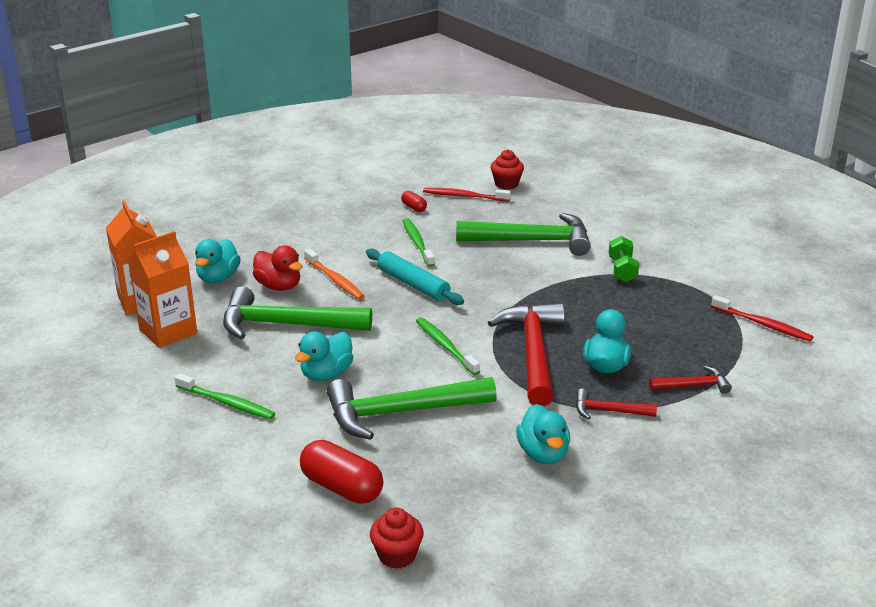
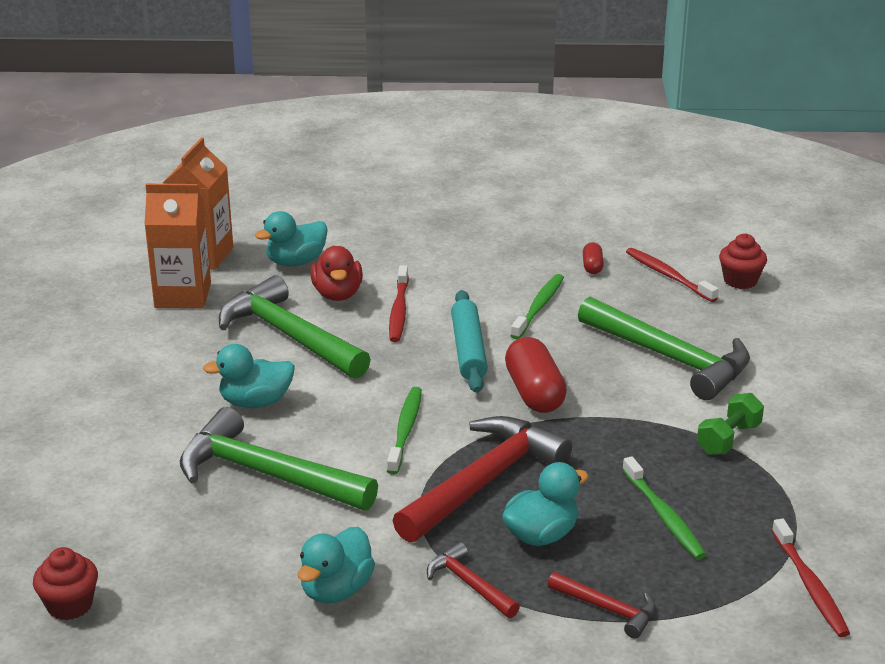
camera: 40 degrees right, 0 degrees up
(227, 403) = (136, 386): green toothbrush -> green toothbrush (664, 516)
(335, 280) = (399, 311): orange toothbrush -> red toothbrush
(341, 487) = (115, 516): red capsule -> red capsule (534, 393)

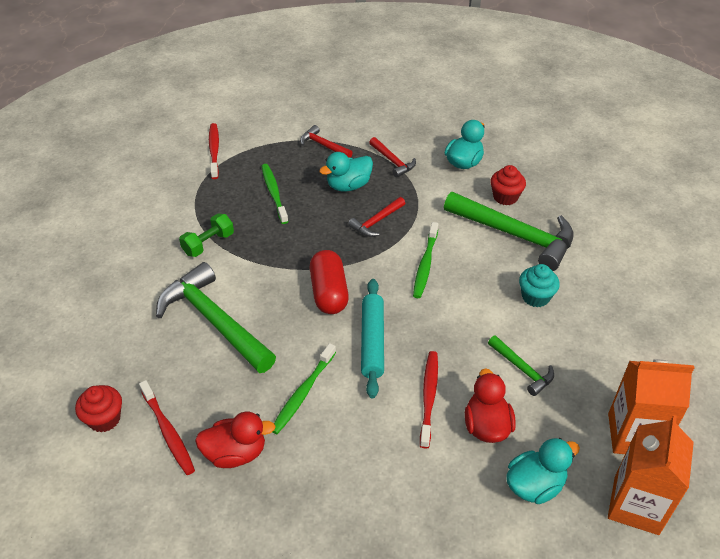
camera: 175 degrees left, 15 degrees up
(70, 605) = (603, 163): red cupcake -> red cupcake (505, 197)
(255, 402) = (535, 297): turquoise duck -> turquoise cupcake
(289, 336) = (522, 369): green hammer -> green hammer, size x0.49
(484, 481) = (376, 222): red hammer -> red hammer, size x0.49
(592, 266) = (235, 453): red capsule -> red duck

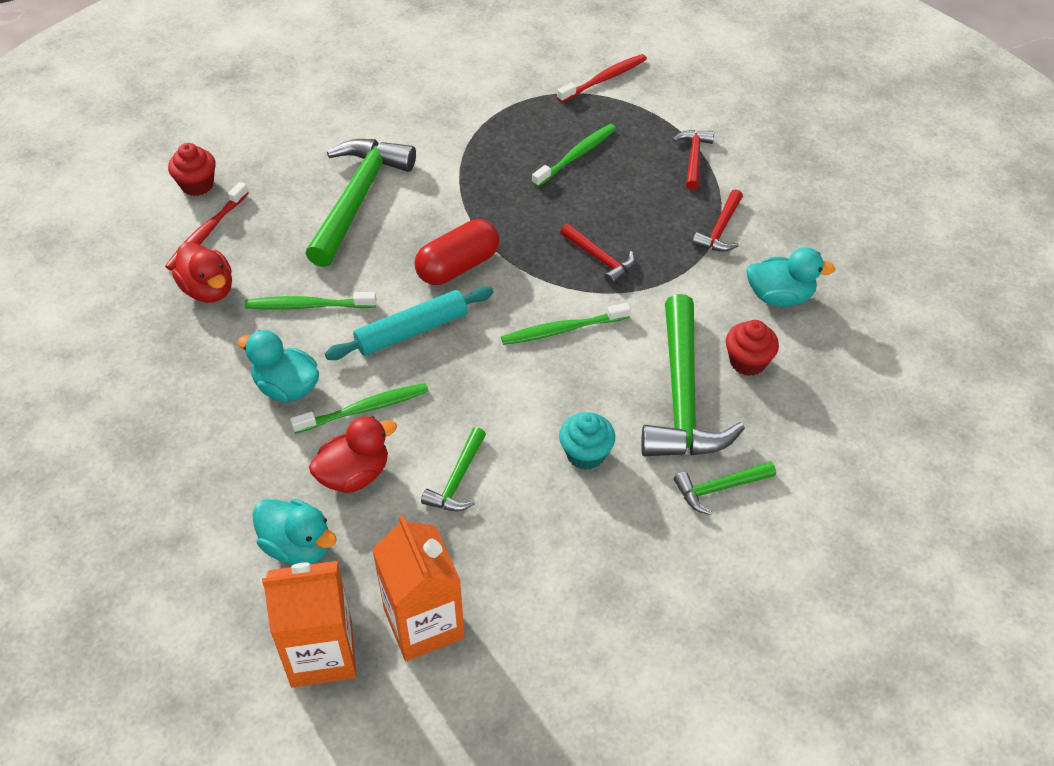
camera: 60 degrees right, 5 degrees up
(208, 244) = (459, 144): green dumbbell -> none
(348, 186) = (641, 209): turquoise duck -> turquoise duck (286, 387)
(376, 222) = (600, 259): red hammer -> red hammer turned 150 degrees counterclockwise
(429, 397) = (365, 409): red toothbrush -> green toothbrush
(593, 250) = (719, 488): none -> green hammer

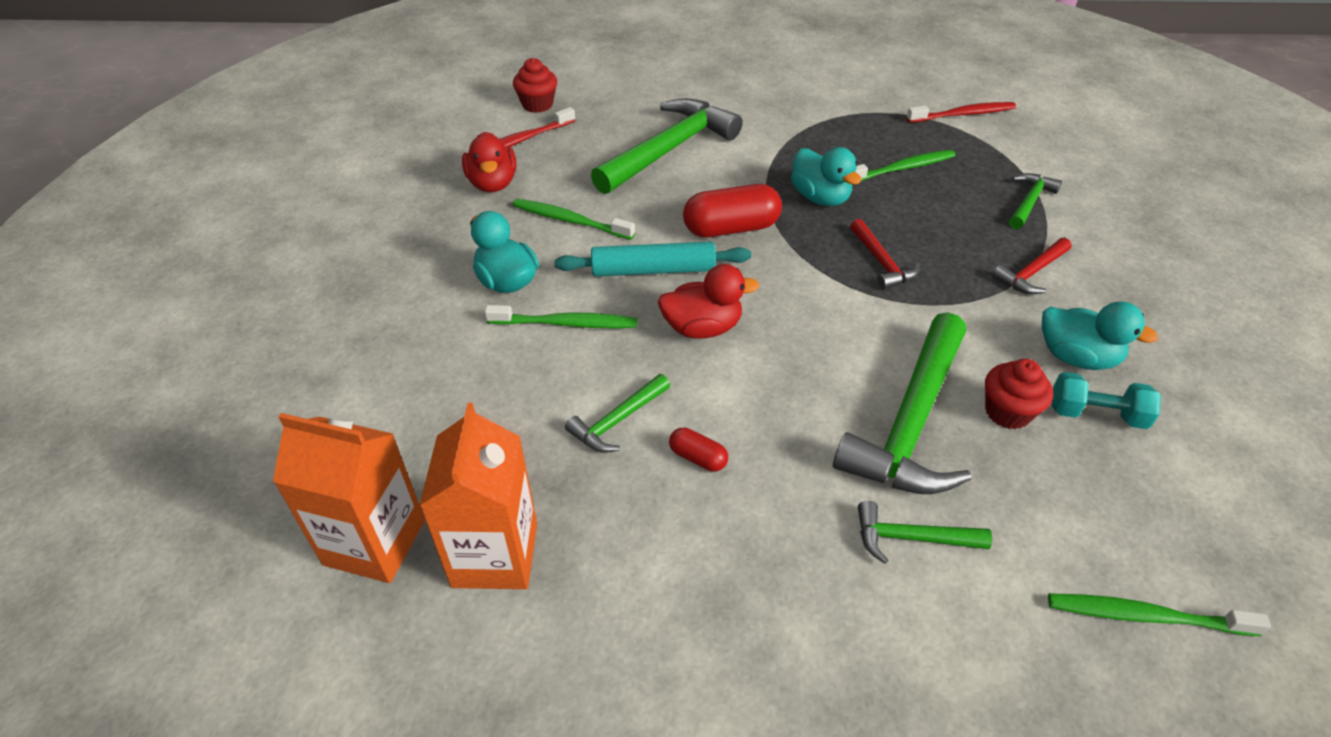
camera: 25 degrees right, 5 degrees down
(298, 546) = (423, 426): turquoise duck -> turquoise duck (820, 198)
(354, 474) = (519, 379): red duck -> red duck (702, 328)
(537, 486) = (698, 457): none -> red capsule
(562, 330) = (807, 315): green toothbrush -> green toothbrush (1145, 616)
(585, 454) = (769, 444): turquoise cupcake -> none
(693, 158) = (1029, 202): red hammer -> green hammer
(809, 341) = (1096, 414): none -> turquoise dumbbell

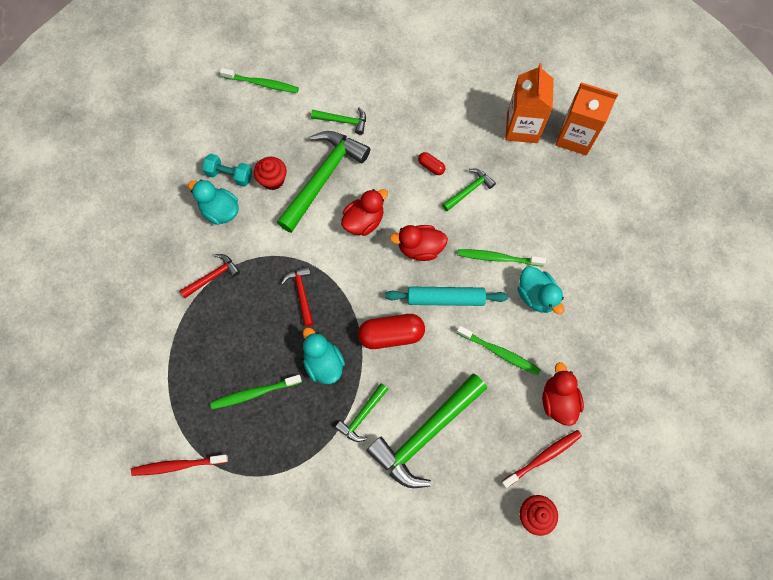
camera: 175 degrees left, 25 degrees up
(810, 359) = (364, 221): none -> red duck
(1029, 202) = (180, 346): green hammer -> green hammer (362, 416)

